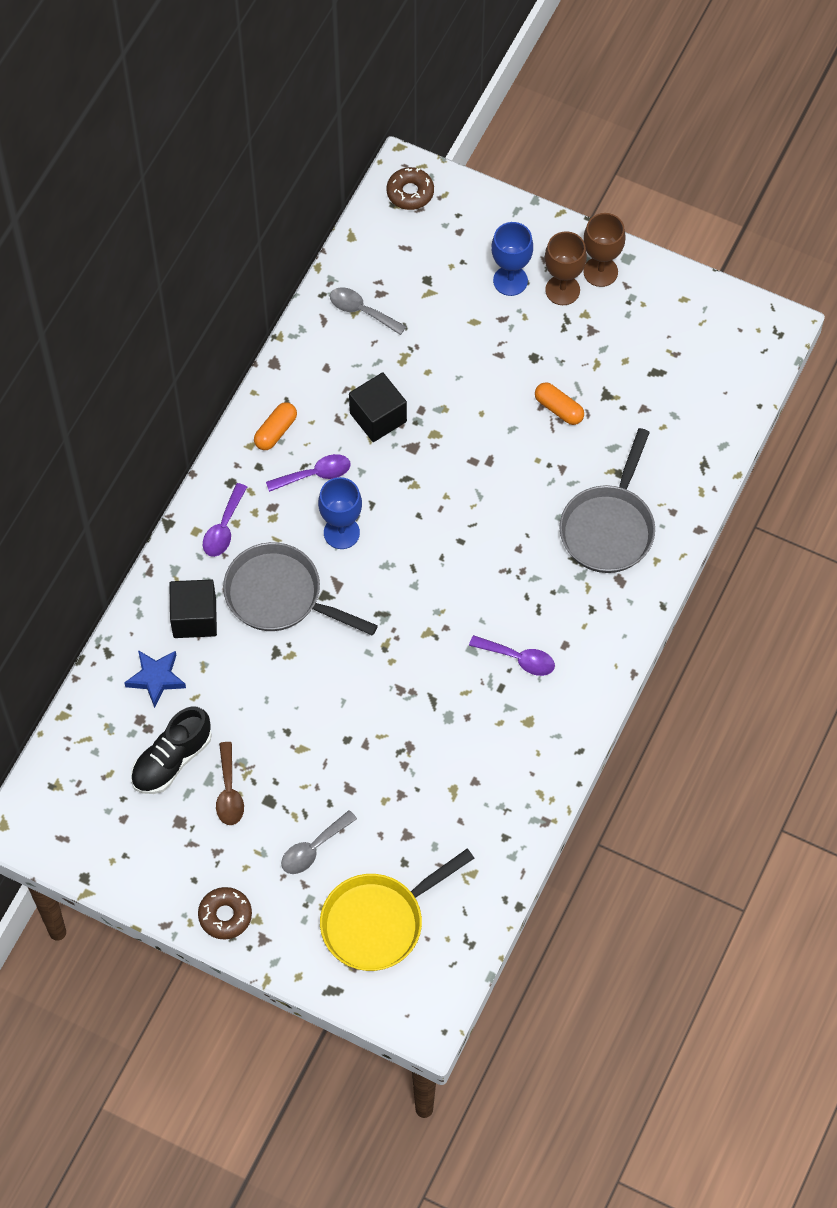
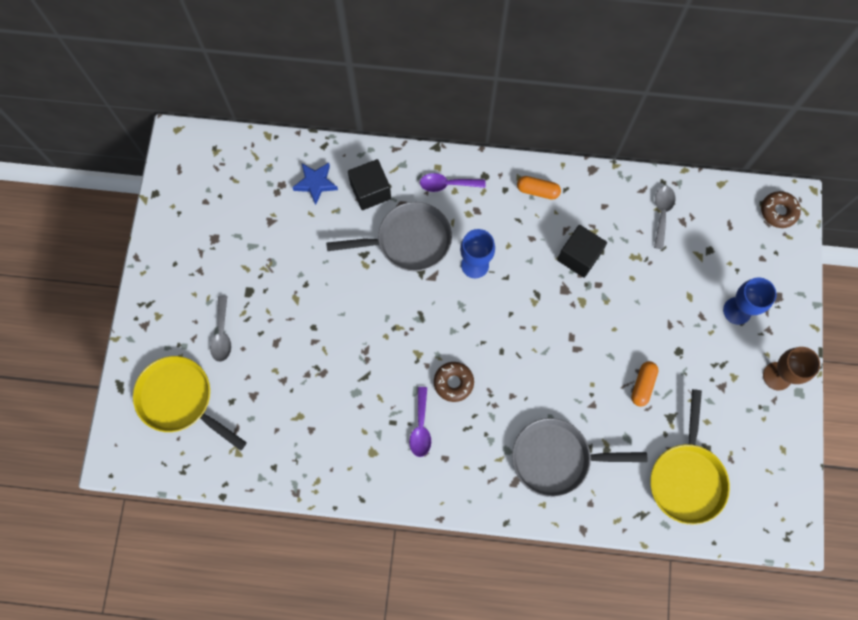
camera: 70 degrees right, 10 degrees up
(172, 760) = (258, 216): black shoe -> none
(225, 915) = (154, 294): brown donut -> brown donut (453, 382)
(229, 792) = (246, 262): brown spoon -> none
(279, 596) = (408, 241): grey pan -> grey pan turned 75 degrees clockwise
(313, 848) = (222, 334): grey spoon -> grey spoon turned 120 degrees counterclockwise
(315, 474) = (514, 230): purple spoon -> none
(562, 290) = (747, 352): brown goblet -> none
(679, 405) = (686, 478): none -> yellow pan

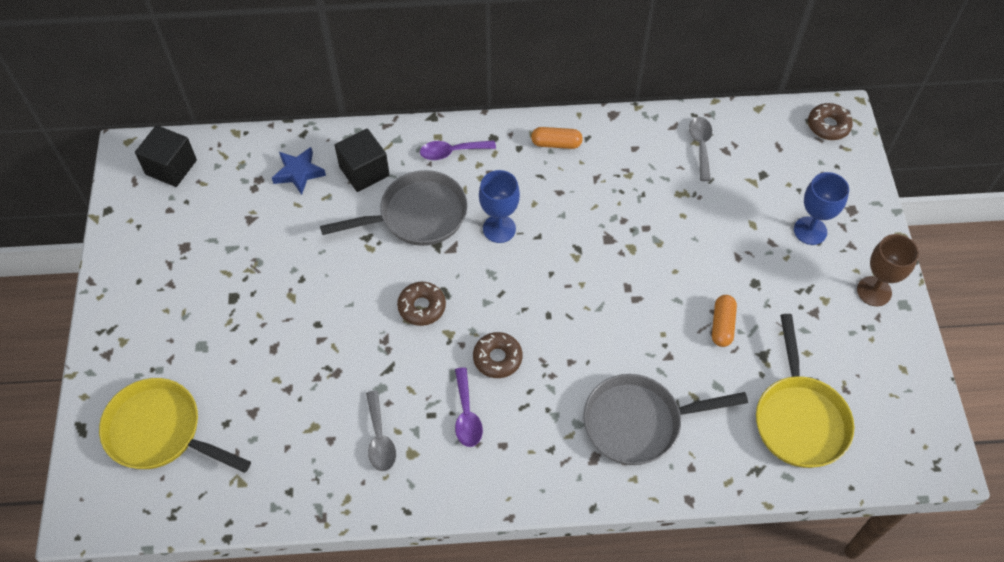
camera: 10 degrees left, 15 degrees down
(222, 334) = (205, 349): grey spoon -> grey spoon (380, 439)
(399, 326) = (422, 307): none -> brown donut
(579, 256) = (617, 202): black cube -> black cube (171, 167)

